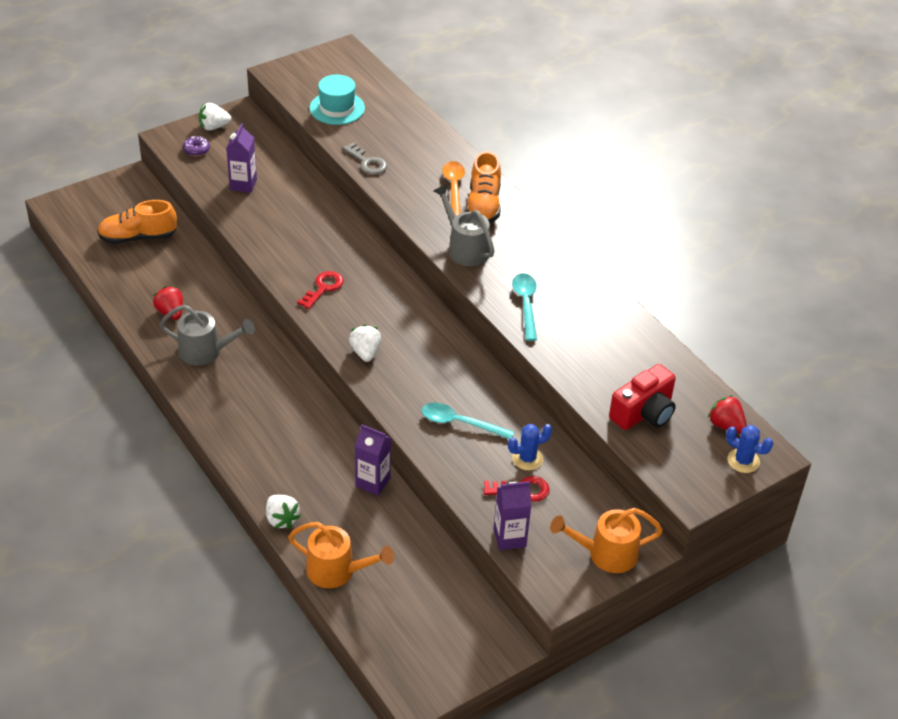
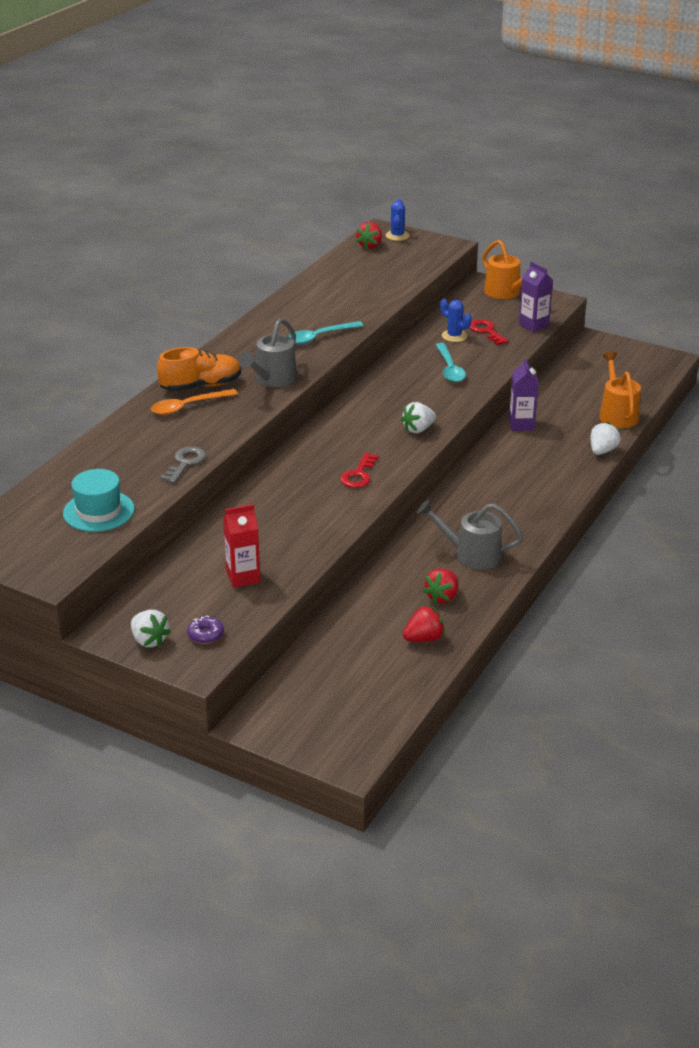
camera: 115 degrees left, 10 degrees down
(135, 283) = (424, 638): none -> red strawberry
(138, 237) = (352, 669): orange shoe -> none
(206, 351) = (471, 554): grey watering can -> grey watering can turned 60 degrees counterclockwise
(243, 184) = (243, 577): purple carton -> red carton
(323, 288) = (359, 475): red key -> red key turned 75 degrees counterclockwise
(644, 413) = (390, 272): red camera -> none

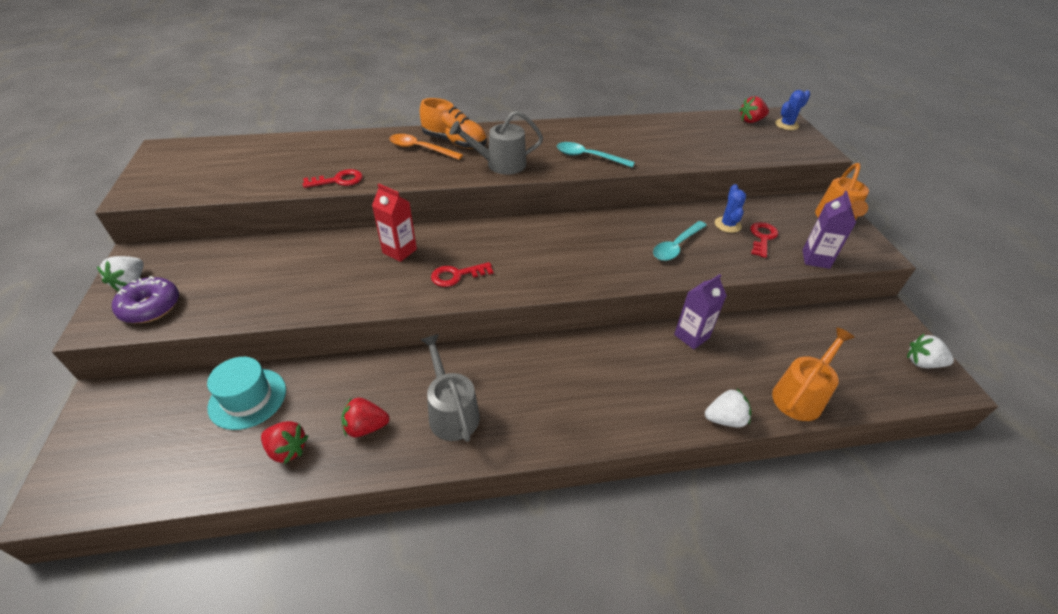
camera: 50 degrees right, 10 degrees up
(98, 511) = (240, 175): turquoise hat -> turquoise hat (247, 398)
(185, 463) = (338, 180): grey key -> red key
(206, 635) = (151, 307): purple donut -> purple donut, size x1.69
(243, 577) = (250, 287): red carton -> red carton (399, 251)
(418, 429) = (562, 274): white strawberry -> white strawberry (922, 363)

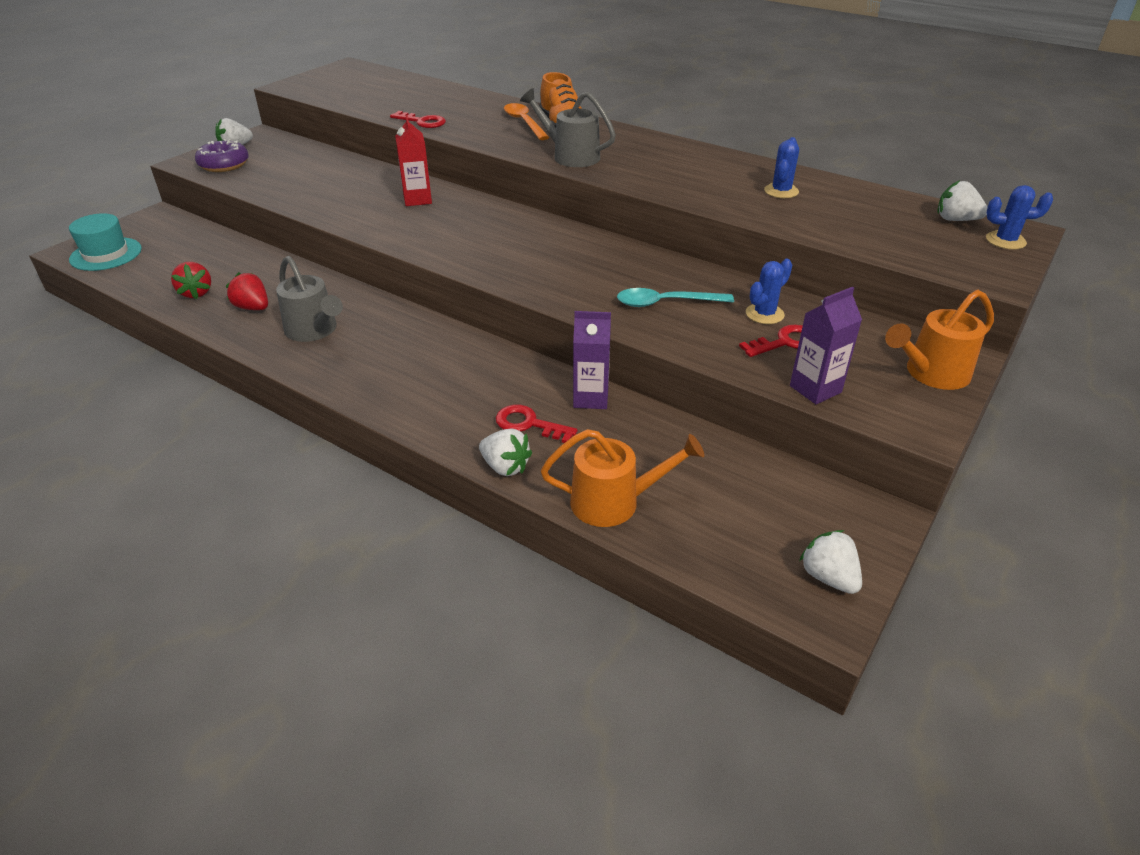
camera: 45 degrees right, 5 degrees down
(247, 398) = (219, 255): turquoise hat -> turquoise hat (106, 254)
(451, 411) = (314, 331): grey watering can -> grey watering can turned 120 degrees clockwise
(457, 275) = (429, 233): red key -> red key (529, 424)
(588, 157) = (669, 180): turquoise spoon -> none
(655, 138) = (781, 191): none -> blue cactus
(751, 121) = (956, 220): red strawberry -> white strawberry

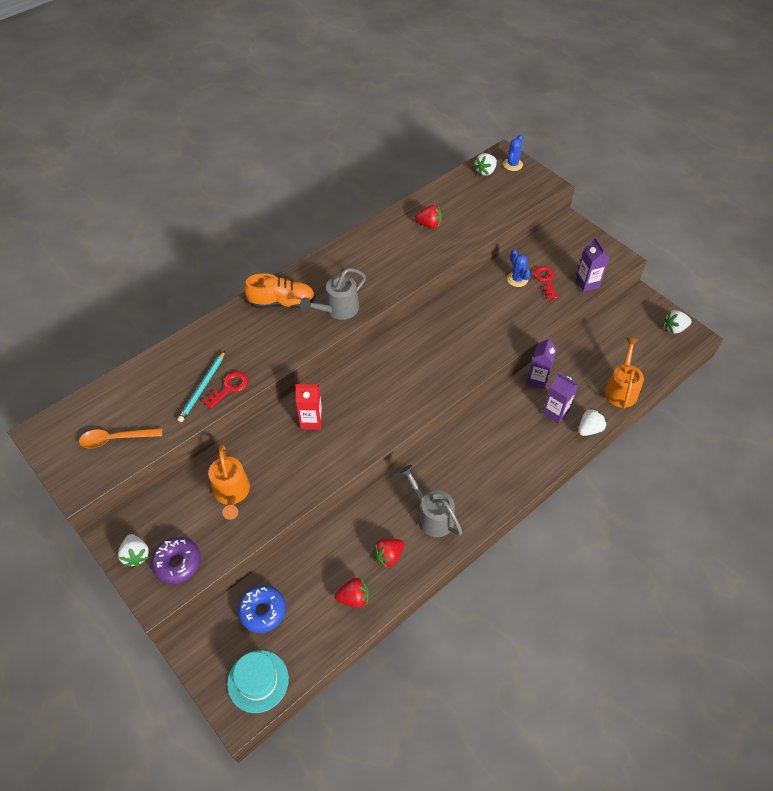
camera: 75 degrees left, 15 degrees up
(187, 244) = (262, 611): none -> blue donut
(314, 331) = (431, 515): grey watering can -> grey watering can turned 105 degrees counterclockwise
(418, 111) = (202, 388): none -> turquoise pencil
(524, 123) = (261, 323): orange spoon -> orange spoon (115, 439)
(529, 424) = (555, 412): red key -> purple carton
(666, 303) = (496, 316): turquoise spoon -> none
(781, 191) = (429, 225): blue cactus -> red strawberry
(931, 374) = (582, 239): orange watering can -> orange watering can (232, 493)

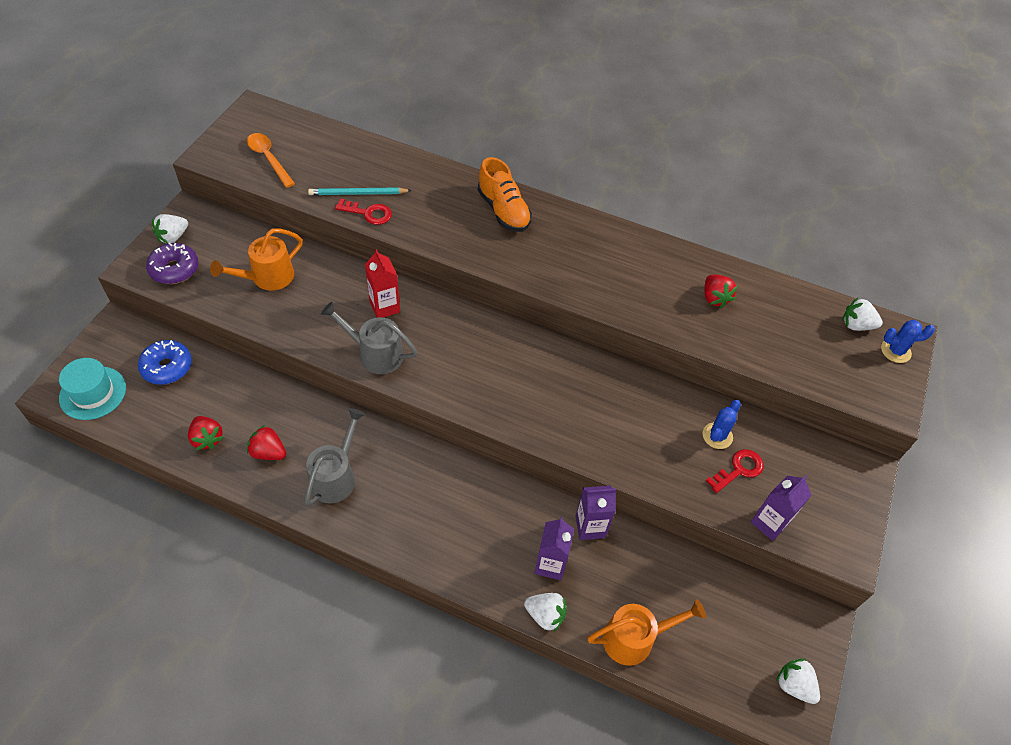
camera: 60 degrees right, 0 degrees up
(337, 309) = (523, 260): grey watering can -> grey watering can (375, 353)

